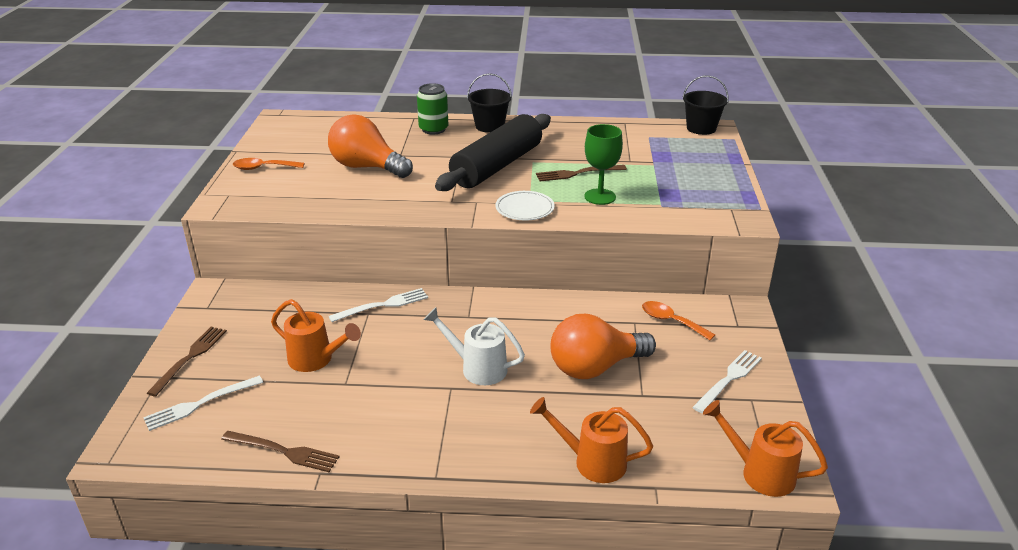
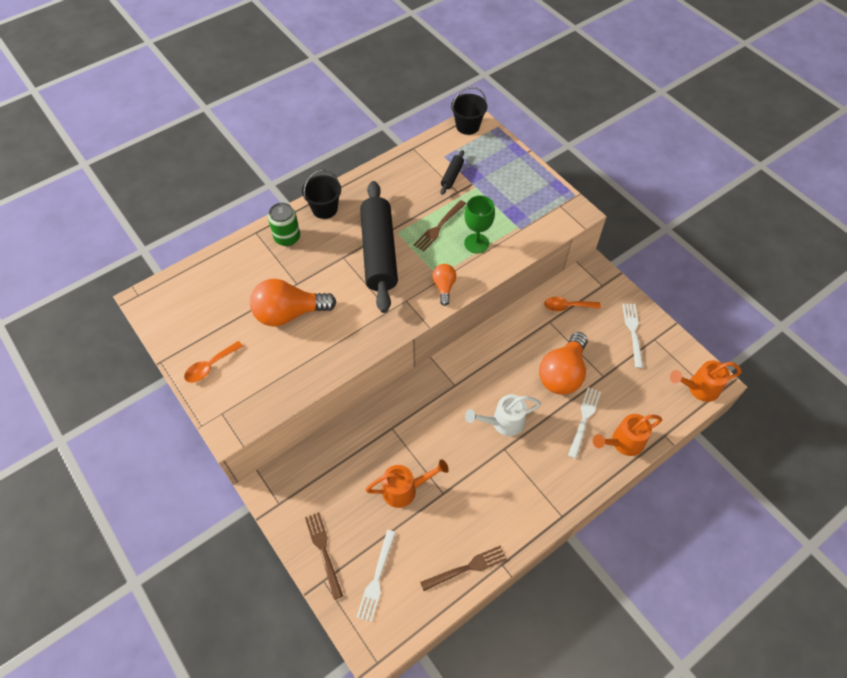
camera: 40 degrees left, 25 degrees up
(384, 305) = (393, 413): white fork -> white fork (584, 419)
(524, 209) = (444, 287): white plate -> orange light bulb
(638, 150) = (452, 176): none -> black rolling pin

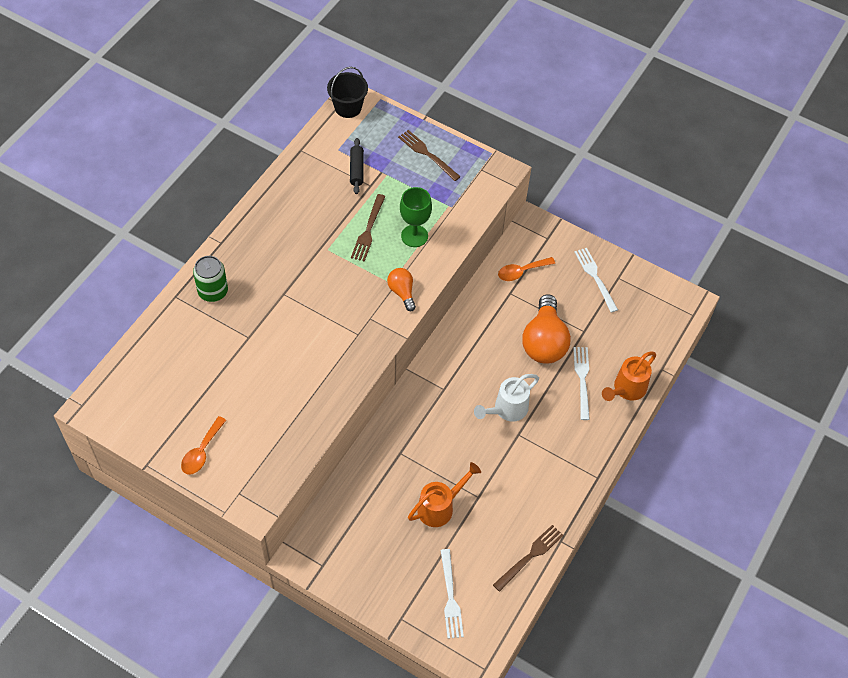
camera: 25 degrees left, 0 degrees up
(289, 313) = (256, 371): orange light bulb -> none
(323, 550) = (387, 592): brown fork -> brown fork (427, 154)
(324, 209) = (237, 247): black bucket -> none
(379, 253) = (318, 277): black rolling pin -> none
(699, 388) = (676, 313): orange watering can -> none

